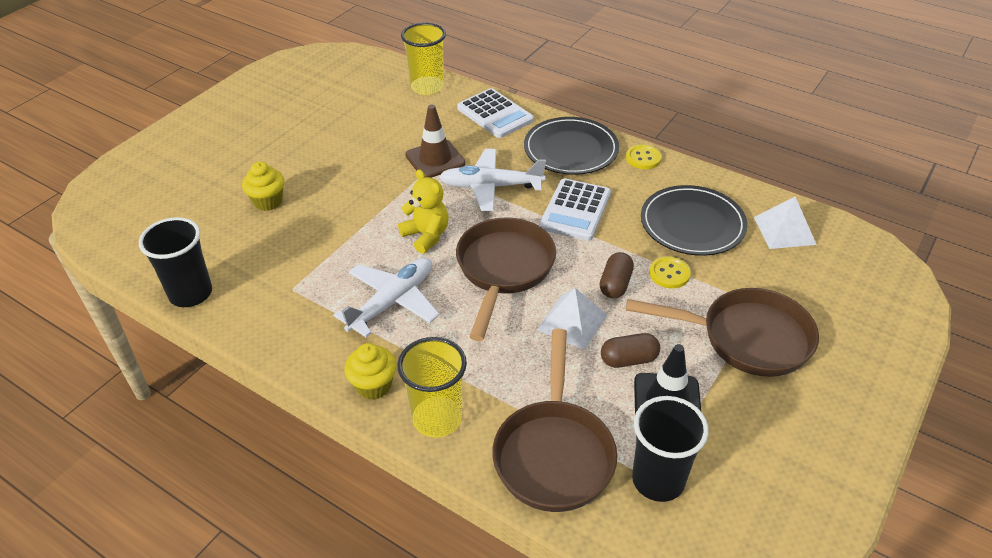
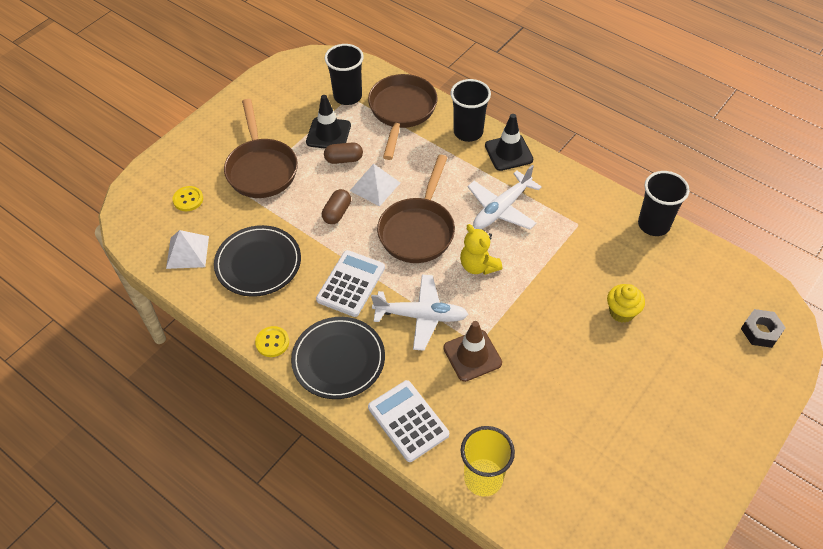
camera: 175 degrees left, 10 degrees up
(123, 193) = (761, 331): none -> black nut
(373, 386) = (508, 153): yellow cupcake -> black traffic cone
(437, 419) = (468, 132): yellow cup -> black cup
(669, 274) = (294, 219): yellow button -> yellow button (188, 199)
(746, 338) = (261, 169): brown pan -> brown pan turned 120 degrees counterclockwise

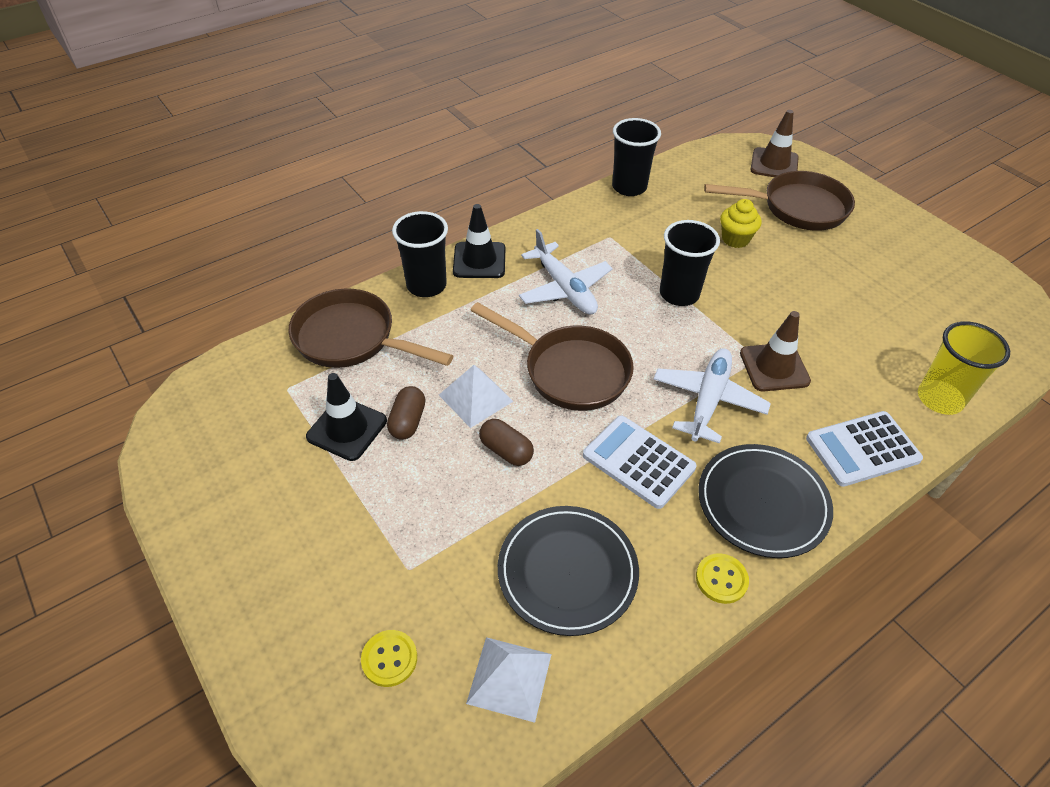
camera: 75 degrees left, 5 degrees down
(261, 169) = (373, 531): brown pan -> brown pan (797, 208)
(347, 96) = (284, 390): black cup -> black cup (679, 294)
(478, 266) = (644, 330): yellow teddy bear -> none
(761, 331) = (774, 164): black nut -> brown traffic cone

